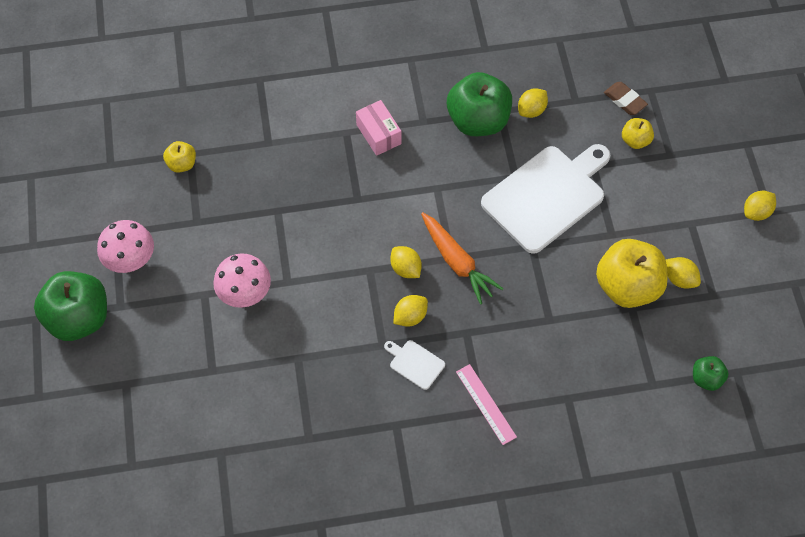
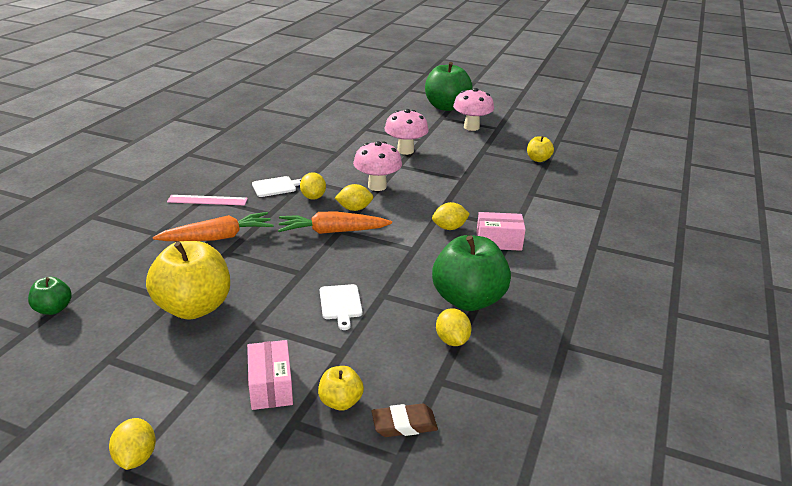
camera: 120 degrees right, 30 degrees down
(348, 275) = (377, 186): none -> pink mushroom
(535, 344) = (218, 237): none -> orange carrot
(547, 196) = (340, 304): white cutting board -> white cutting board, size x0.42
(655, 185) = (270, 386): none -> pink box
(680, 279) = (154, 345): yellow lemon -> yellow lemon (449, 228)

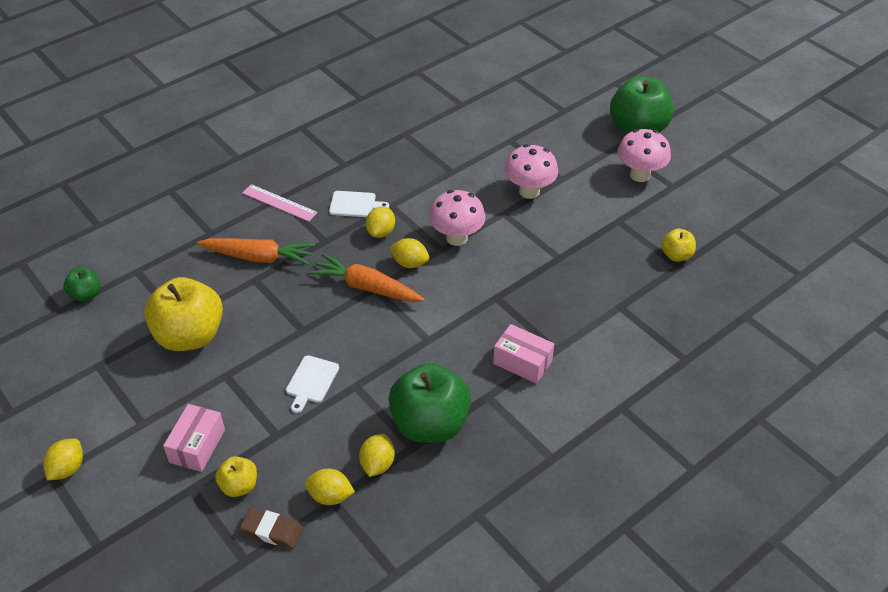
camera: 30 degrees right, 15 degrees up
(449, 228) = (486, 324): yellow lemon -> yellow lemon (330, 496)

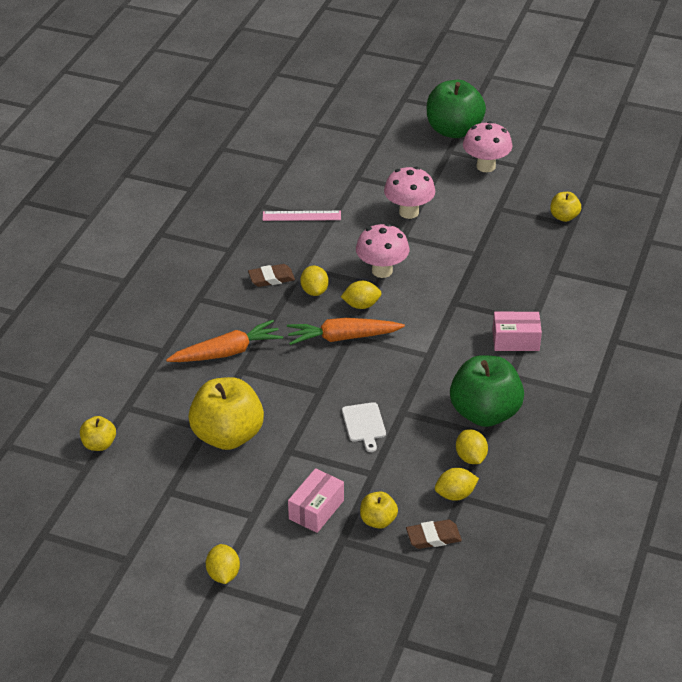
camera: 30 degrees left, 5 degrees down
(86, 294) = (99, 444): green apple -> yellow apple
(197, 446) = (316, 509): pink box -> pink box turned 45 degrees clockwise
(279, 203) = (202, 302): pink ruler -> pink ruler (301, 216)
(355, 204) = (271, 278): white cutting board -> brown eraser

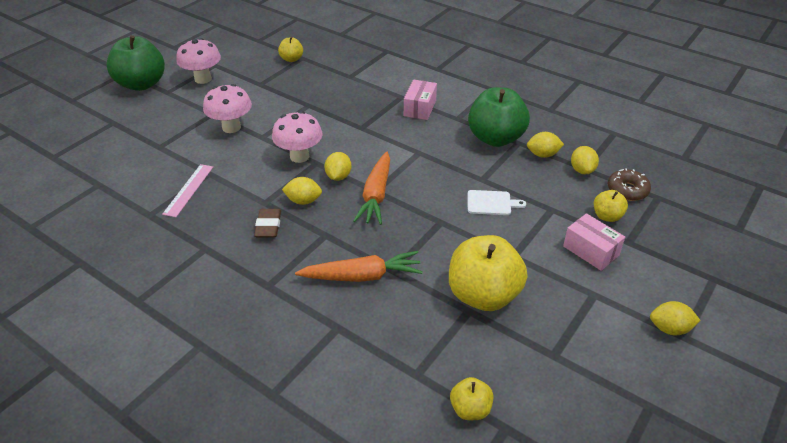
camera: 75 degrees left, 0 degrees up
(227, 352) = (362, 276): orange carrot -> orange carrot turned 90 degrees clockwise
(433, 537) = (627, 190): brown eraser -> brown donut

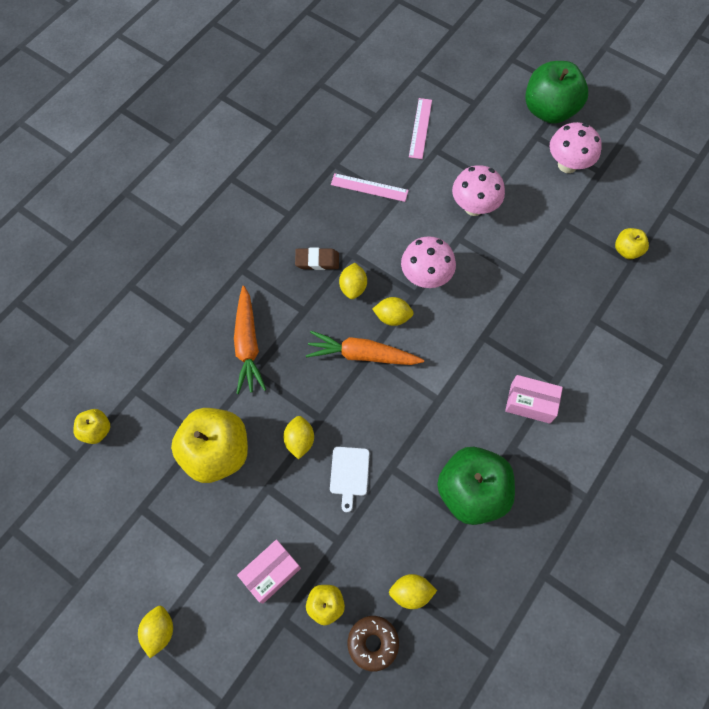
camera: 90 degrees right, 25 degrees up
(128, 156) = (420, 128): none -> pink ruler
(543, 155) = (440, 547): yellow lemon -> yellow lemon (299, 440)

